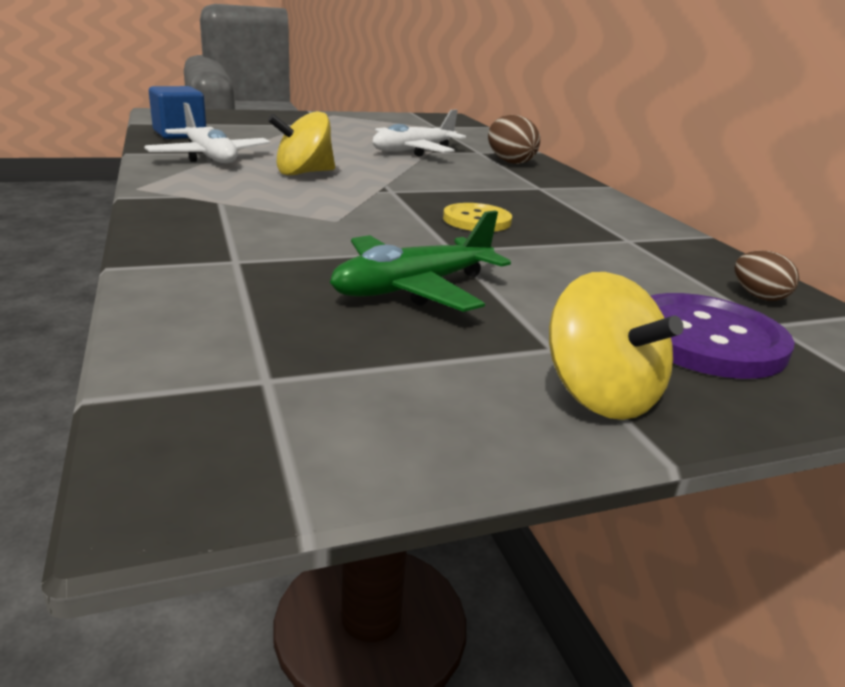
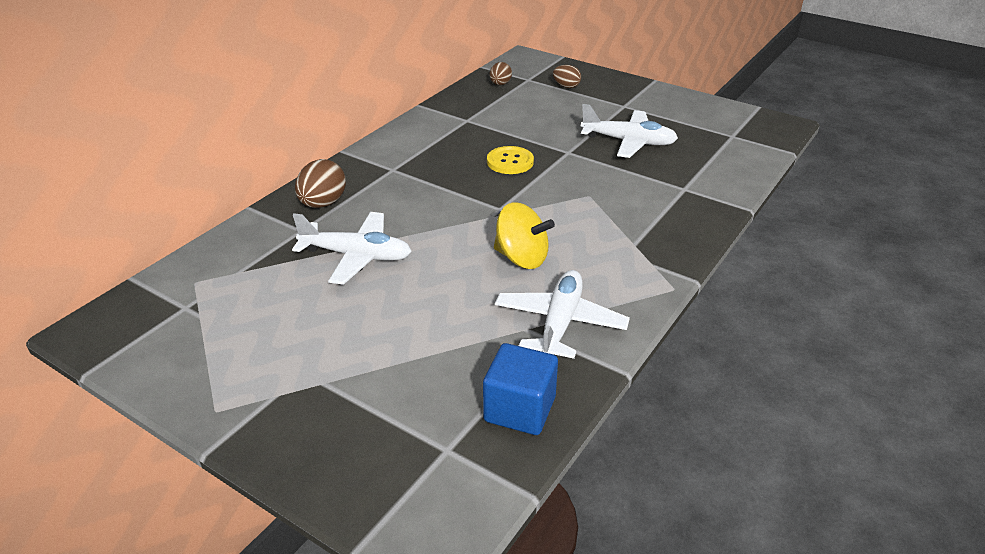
camera: 125 degrees left, 10 degrees up
(413, 288) = (628, 142): green plane -> white plane
(599, 395) = (640, 93): yellow spinning top -> none
(706, 339) = (566, 86): purple button -> brown egg

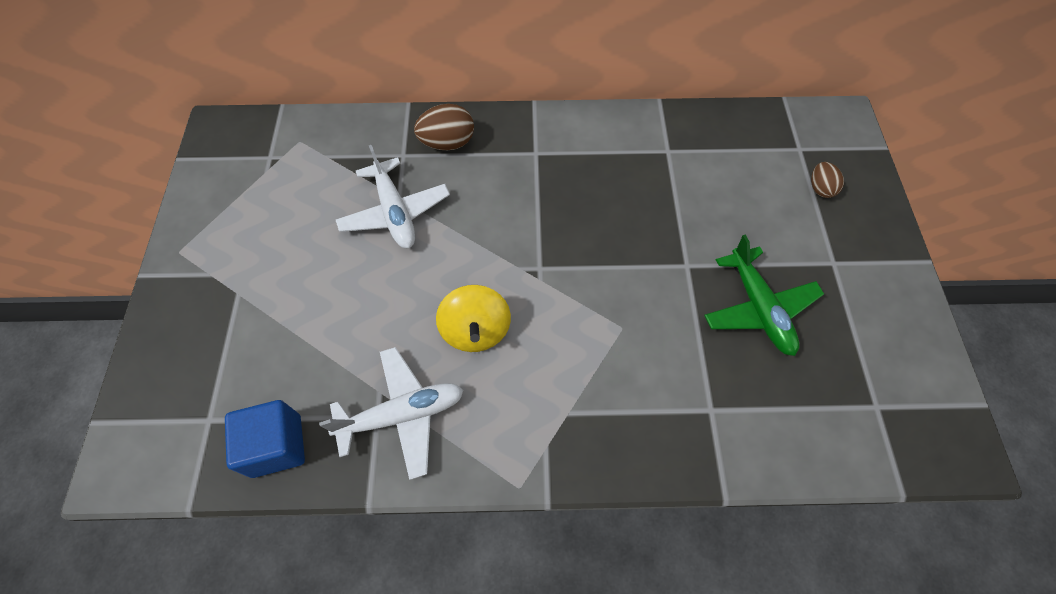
camera: 55 degrees right, 25 degrees up
(500, 84) = (764, 133): brown egg -> none
(510, 162) = (624, 229): yellow button -> none
(628, 142) = (758, 308): white plane -> green plane

